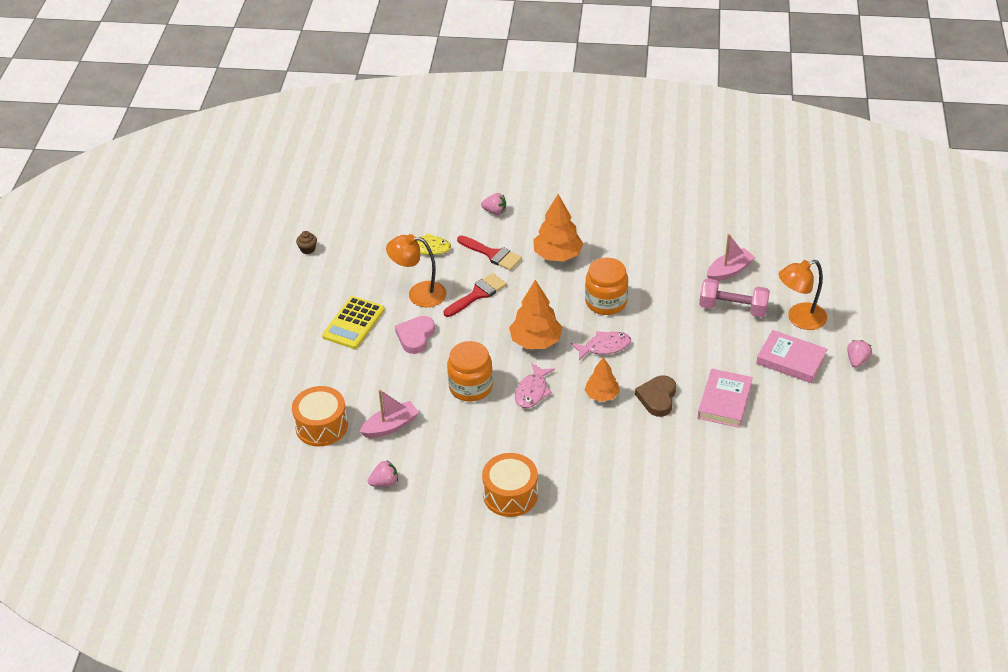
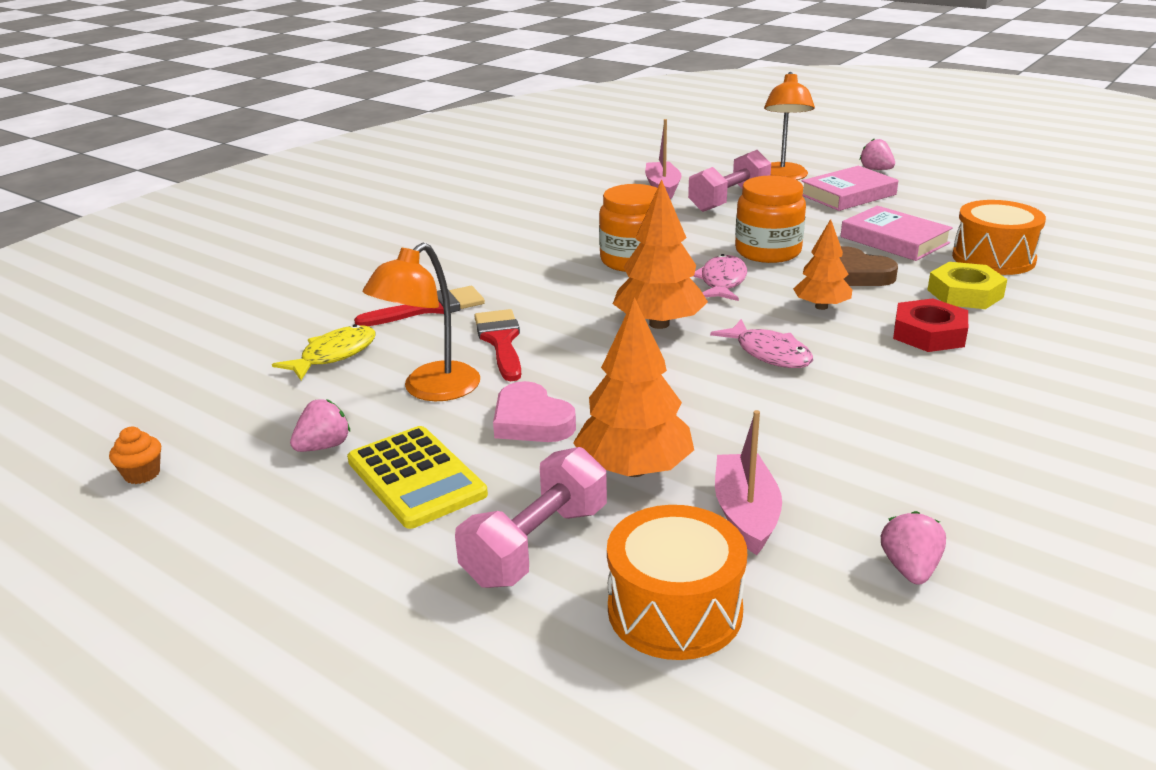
camera: 60 degrees left, 15 degrees down
(307, 249) = (142, 474): brown cupcake -> orange cupcake
(334, 376) = (536, 545): none -> pink dumbbell
(470, 387) = (710, 402): orange jar -> orange jar (768, 251)
(495, 211) = (344, 285): pink strawberry -> pink strawberry (323, 446)
(510, 495) = (1010, 434): orange drum -> orange drum (993, 258)
(557, 255) = (499, 267): orange tree -> orange tree (634, 469)
(598, 445) = (929, 334): none -> red nut
(664, 449) = (965, 293): none -> yellow nut

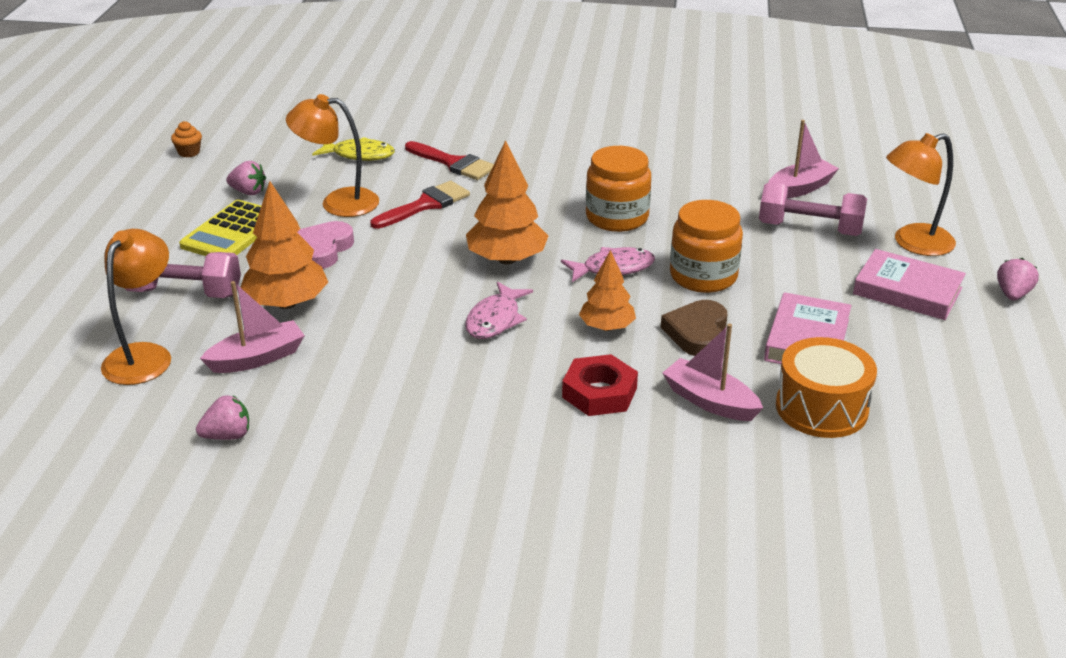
camera: 60 degrees right, 5 degrees up
(674, 610) = (144, 355): orange drum -> orange lamp
(965, 293) = (709, 401): yellow nut -> pink boat

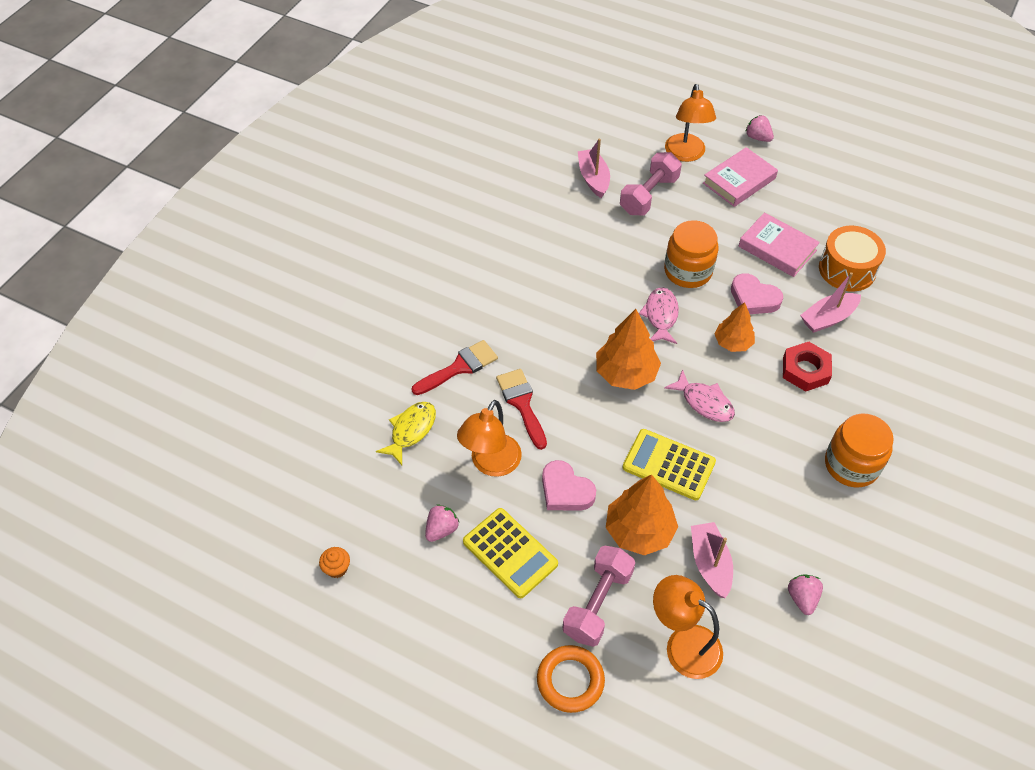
camera: 70 degrees left, 20 degrees up
(89, 292) = (570, 680): none -> orange ring
(387, 309) = (668, 465): none -> yellow calculator
(617, 217) = (591, 291): orange jar -> orange jar (851, 465)
(697, 333) = (753, 298): brown heart -> pink heart

